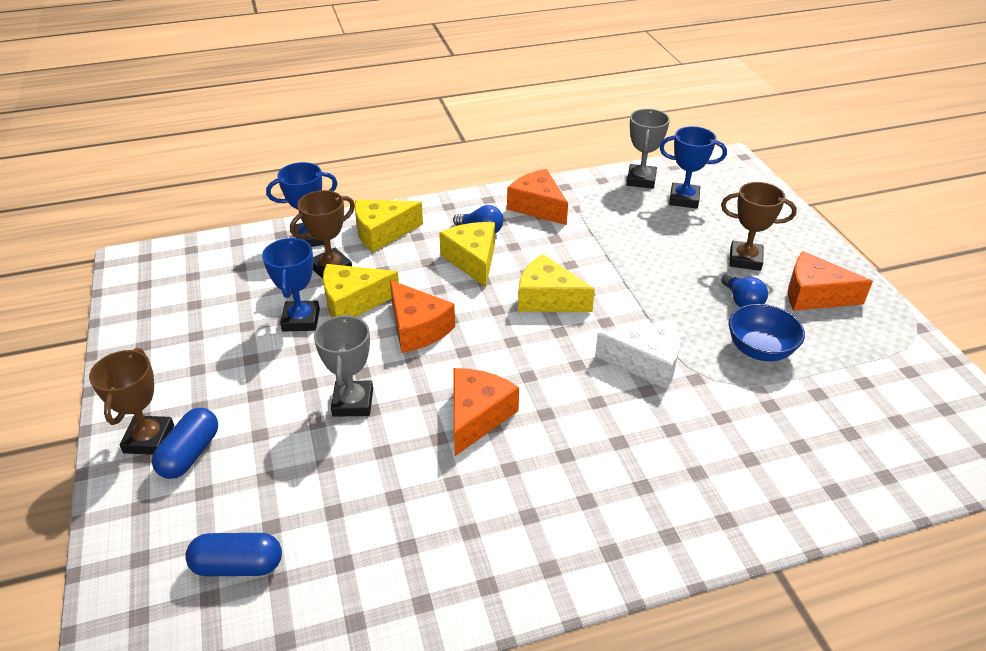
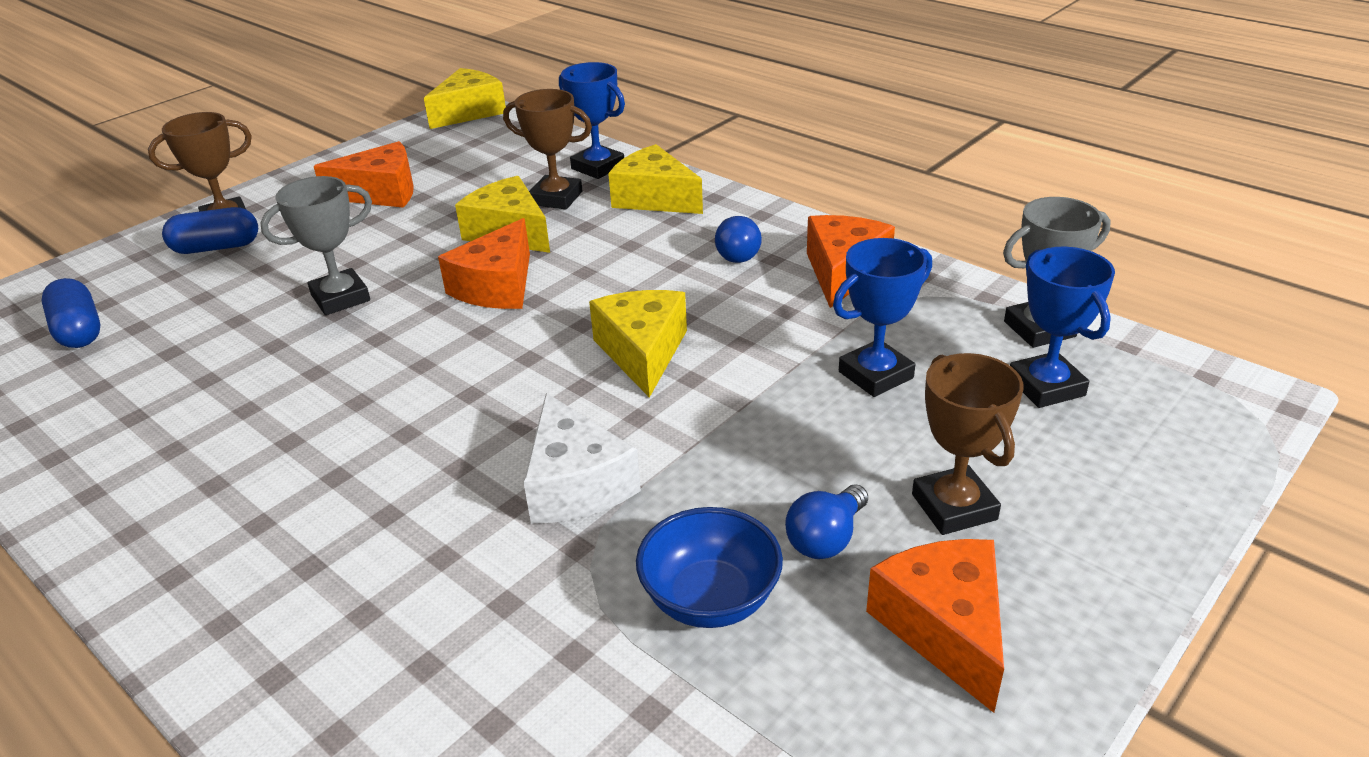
camera: 60 degrees right, 5 degrees down
(301, 320) = (453, 218): blue trophy -> blue trophy (876, 375)
(472, 260) = (666, 271): yellow cheese -> yellow cheese (469, 112)
(477, 416) = (367, 384): orange cheese -> orange cheese (381, 193)

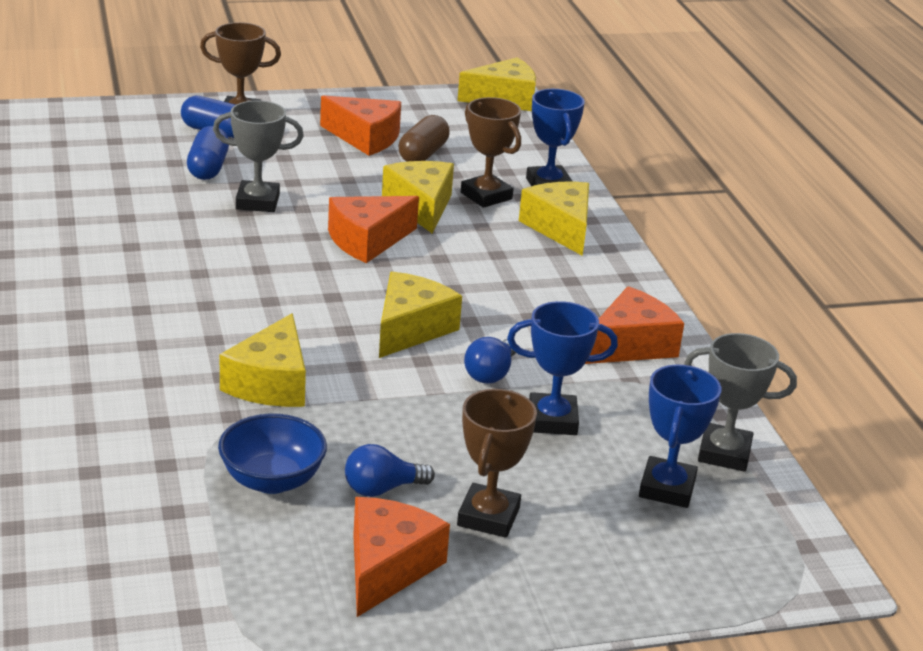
camera: 30 degrees right, 5 degrees down
(79, 331) = (84, 152): blue capsule -> blue capsule (208, 168)
(454, 185) = (423, 154): none -> brown capsule
(575, 484) = (271, 383): white cheese -> yellow cheese
(736, 253) = (567, 295): blue light bulb -> blue light bulb (490, 374)

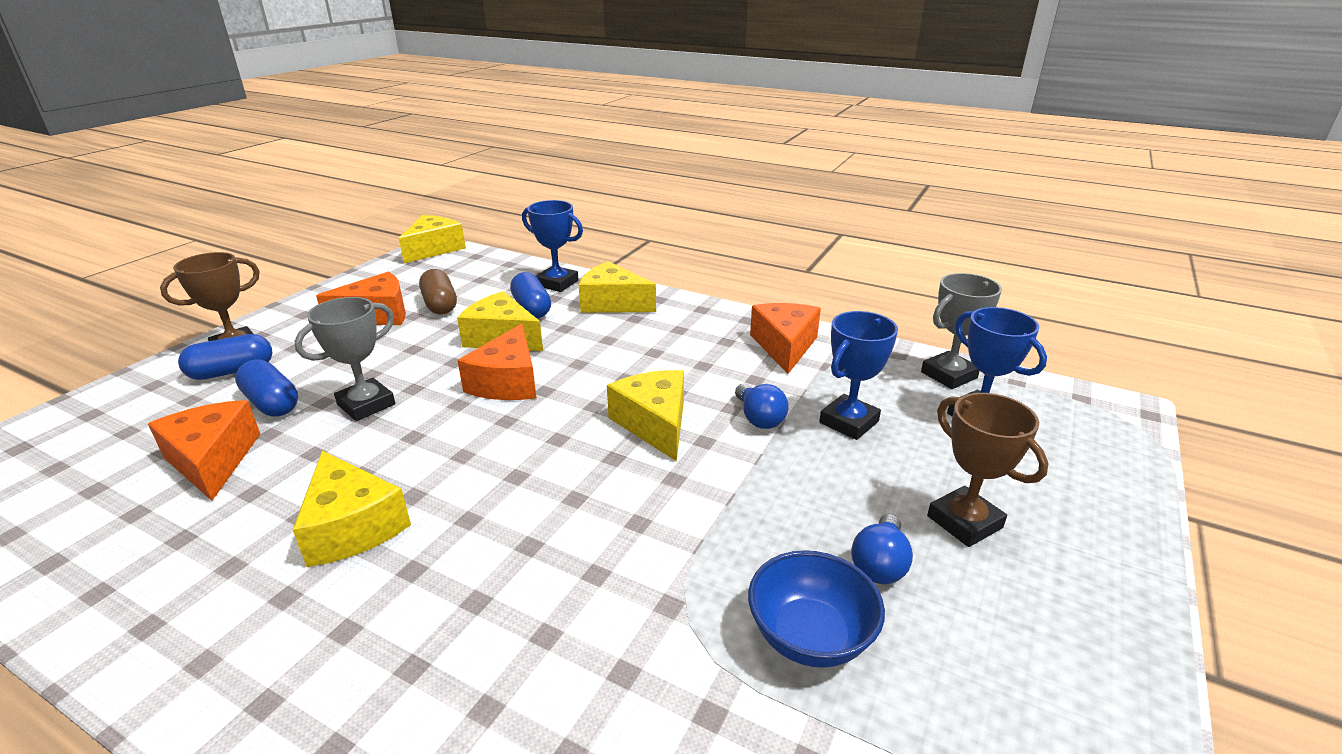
camera: 45 degrees left, 0 degrees up
(271, 383) = (644, 546): yellow cheese -> yellow cheese (352, 526)
(387, 567) = (1014, 630): orange cheese -> orange cheese (213, 460)
(486, 196) = (531, 308): brown trophy -> blue capsule

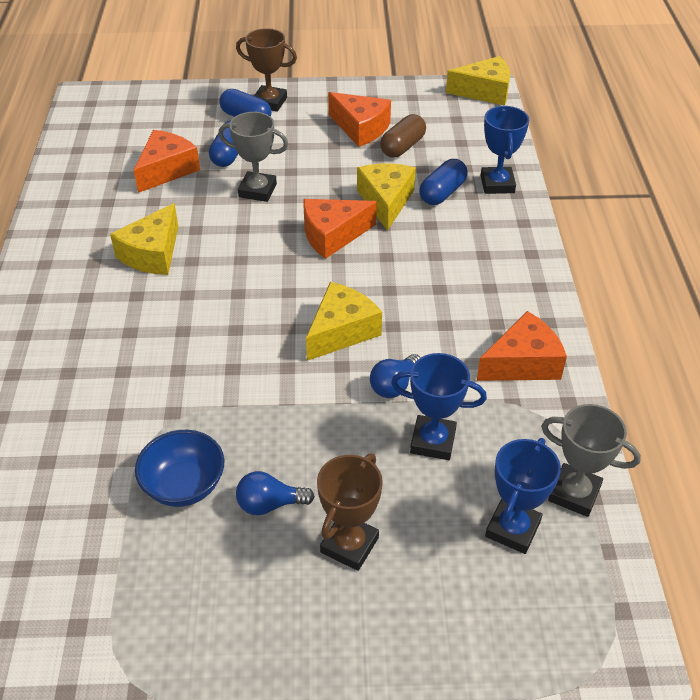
camera: 60 degrees right, 15 degrees up
(612, 303) = (495, 230): yellow cheese -> none

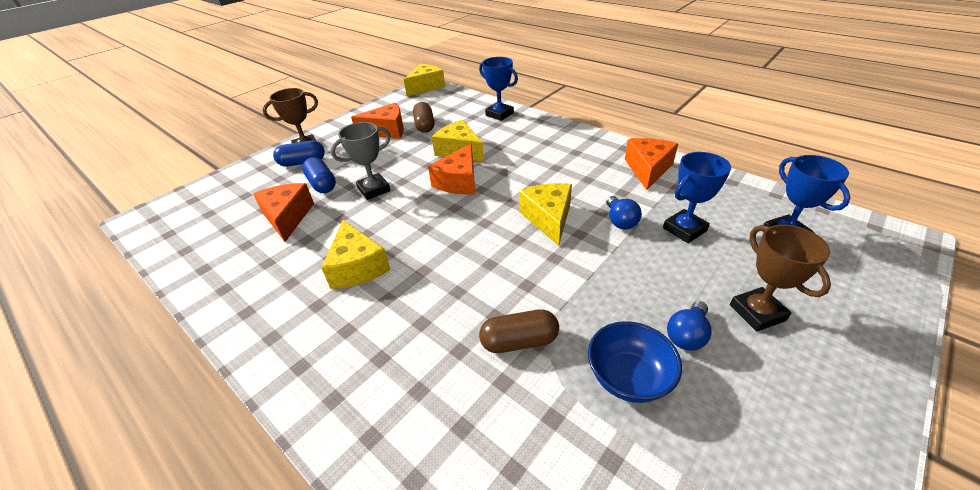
camera: 45 degrees left, 5 degrees down
(163, 400) = (519, 341): none -> brown capsule
(442, 193) = (481, 131): blue capsule -> none
(574, 493) = (768, 200): grey trophy -> none

